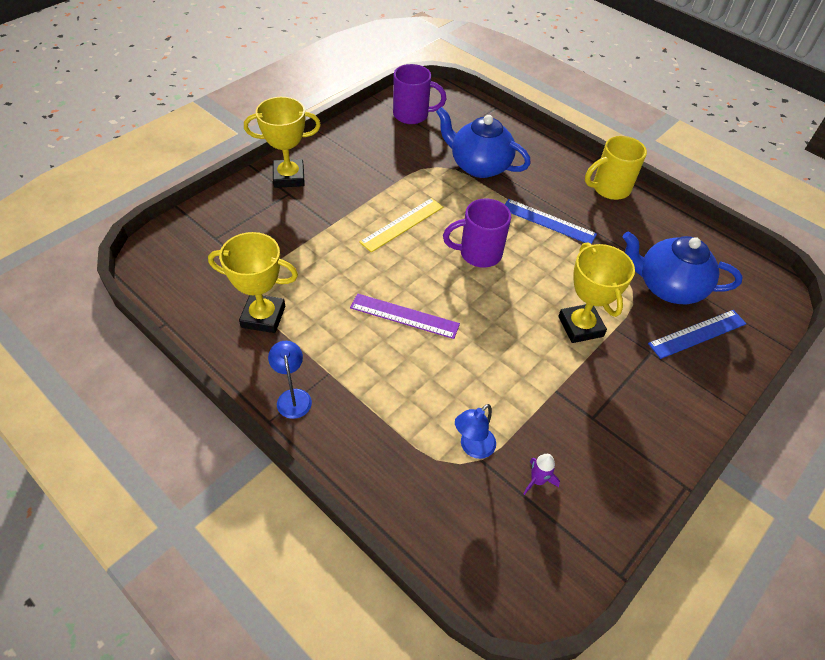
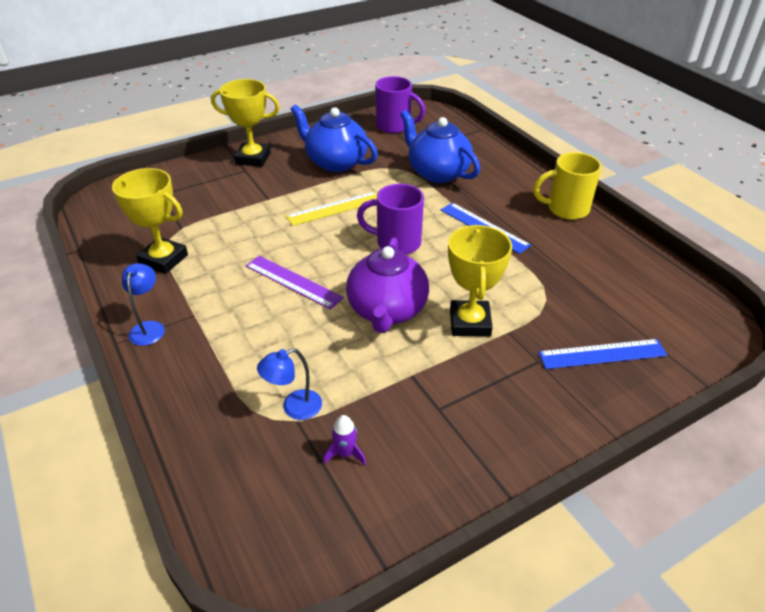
camera: 20 degrees right, 10 degrees down
(504, 329) = (387, 311): none -> purple teapot
(668, 287) = (588, 305): blue teapot -> blue teapot (335, 162)

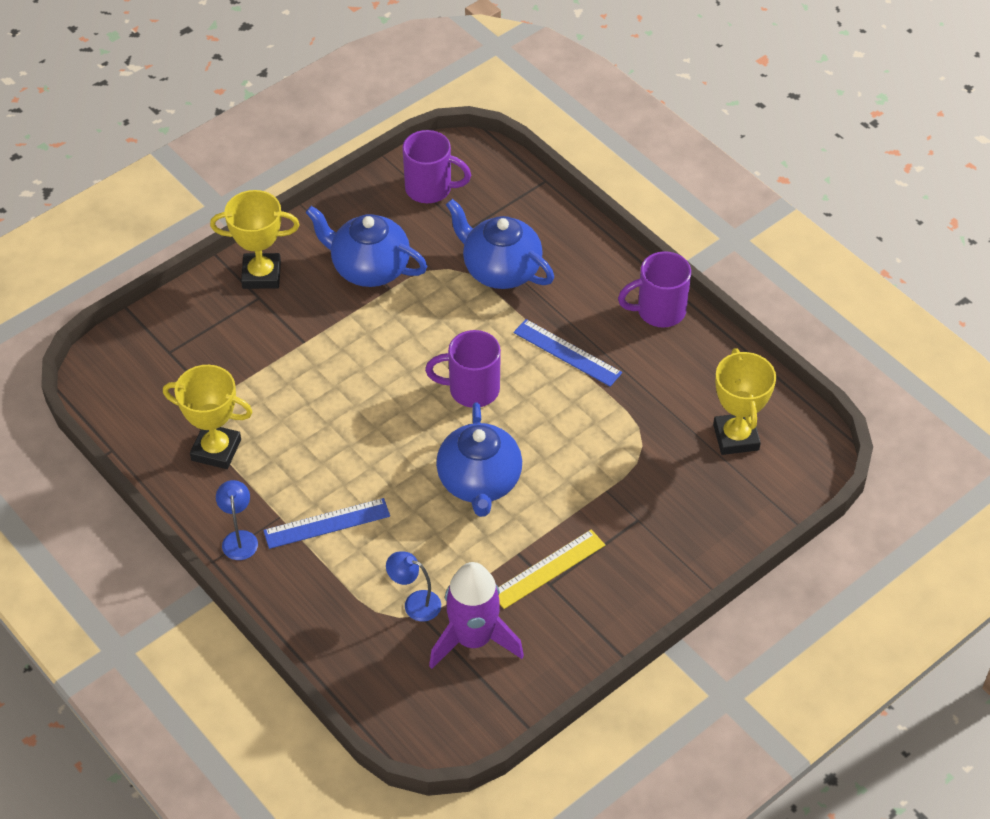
camera: 10 degrees left, 10 degrees up
(293, 282) = (370, 460): purple ruler -> none
(294, 408) = (415, 603): blue lamp -> blue lamp turned 60 degrees clockwise
(335, 208) = (388, 346): yellow ruler -> yellow ruler (548, 569)
(345, 453) = (473, 639): purple rocket -> purple rocket, size x2.47
(387, 311) = (479, 482): purple teapot -> blue teapot
(470, 323) = (566, 485): yellow trophy -> yellow trophy (736, 437)
(566, 209) = (659, 311): yellow mug -> purple mug
(602, 354) = (699, 502): blue ruler -> blue ruler (326, 523)

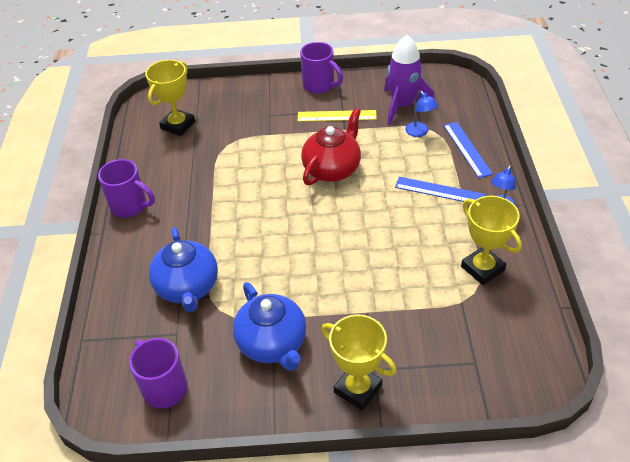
camera: 140 degrees left, 5 degrees down
(472, 389) = (286, 220): purple mug -> purple mug (319, 85)
(479, 482) = (332, 169): blue teapot -> red teapot
(567, 352) = (209, 211): blue ruler -> blue ruler (467, 149)

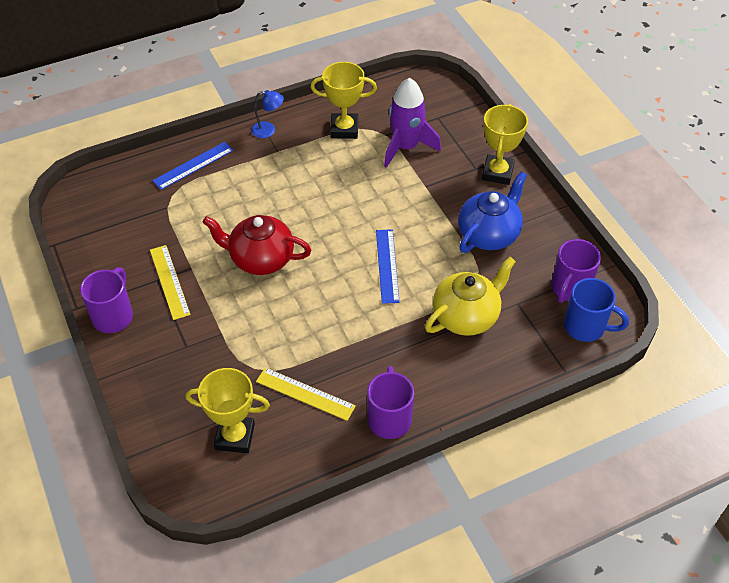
camera: 115 degrees left, 5 degrees up
(113, 380) = (586, 327): none -> blue mug
(186, 166) = (305, 393): none -> yellow ruler
(188, 288) = (466, 316): blue teapot -> yellow teapot
(402, 106) = (135, 229): purple rocket -> purple rocket (406, 147)
(419, 132) = (178, 205): blue lamp -> none
(439, 191) = (261, 173): blue ruler -> blue ruler (387, 265)
(482, 268) = (344, 129): yellow trophy -> yellow trophy turned 60 degrees clockwise

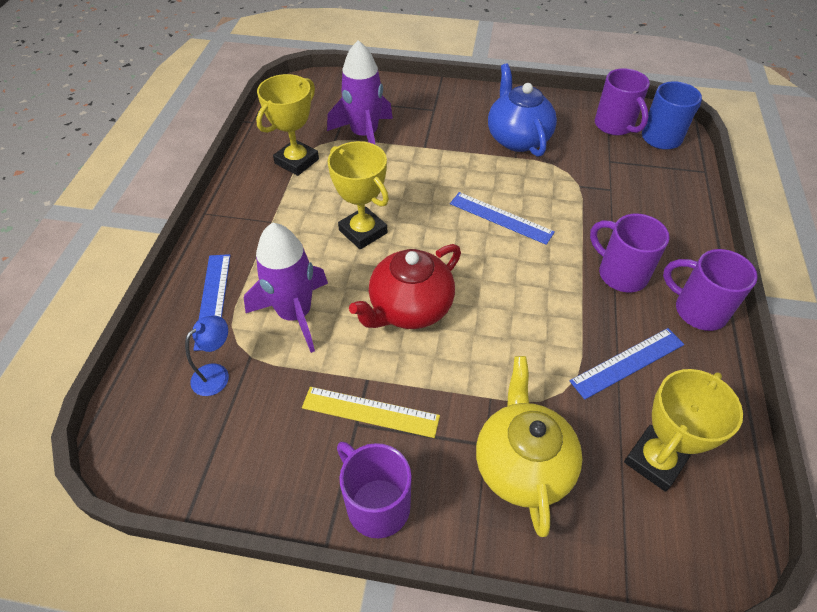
camera: 55 degrees left, 0 degrees up
(212, 208) = (295, 314): none -> purple rocket
(268, 130) = (234, 214): blue lamp -> blue lamp (217, 374)
(305, 393) = (627, 362): yellow ruler -> blue ruler
(388, 359) = (620, 274): none -> purple mug
(466, 316) = (603, 197): yellow teapot -> yellow teapot (522, 465)
(497, 173) = (451, 100): yellow trophy -> yellow trophy (363, 231)

